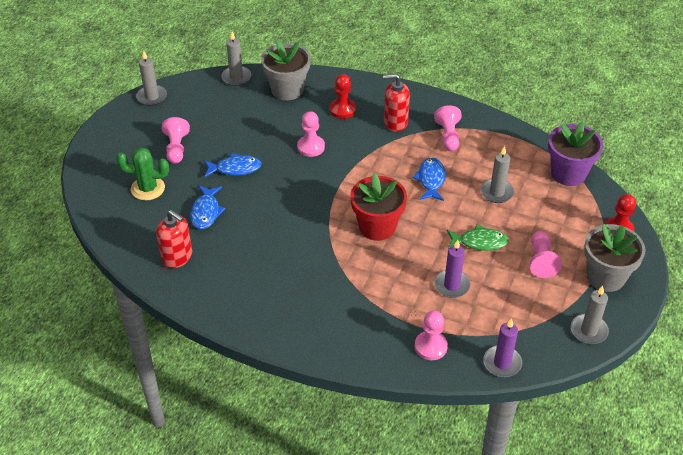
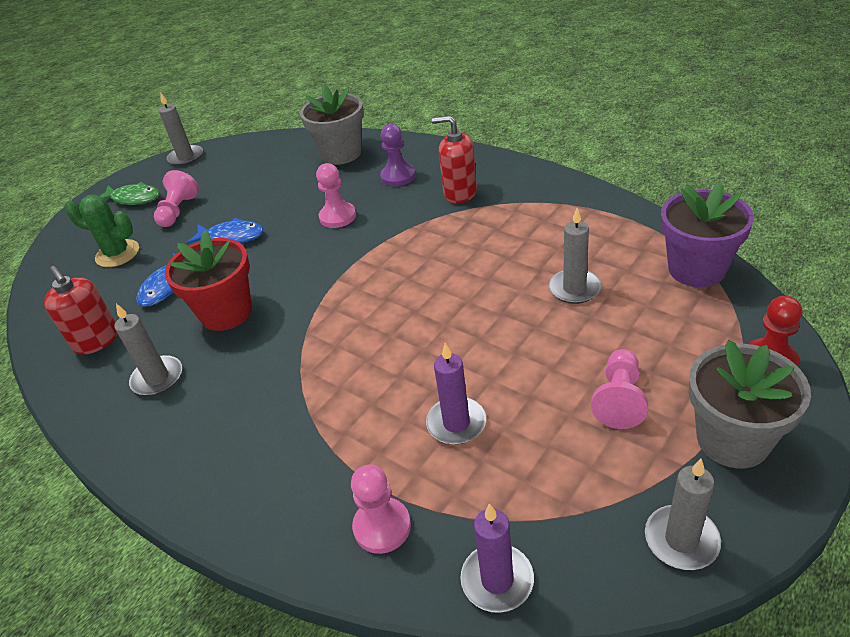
camera: 20 degrees right, 5 degrees down
(236, 77) = (289, 140): grey candle -> grey candle (157, 378)
(342, 109) = (398, 176): red pawn -> purple pawn
(377, 227) = (378, 323): red flower pot -> red flower pot (226, 312)
(431, 180) = (481, 265): blue fish -> none
(448, 136) = (526, 212): pink pawn -> none
(479, 242) = (524, 359): green fish -> green fish (133, 198)

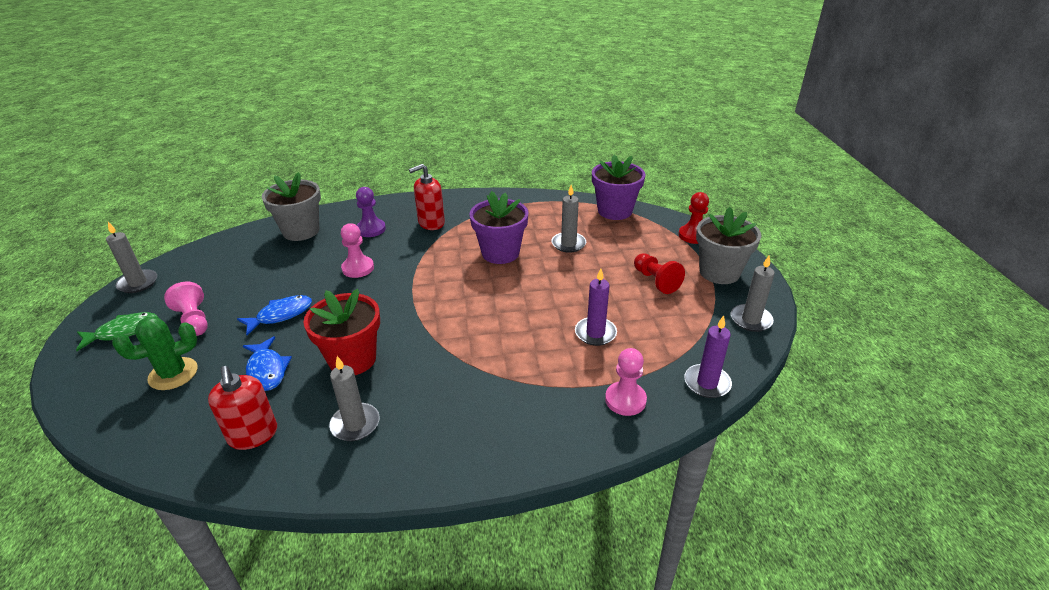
camera: 50 degrees left, 5 degrees down
(96, 340) = (253, 435): red soap dispenser -> red soap dispenser turned 60 degrees clockwise
(483, 263) = (500, 253): none -> purple flower pot
(619, 399) = (655, 281): pink pawn -> red pawn

